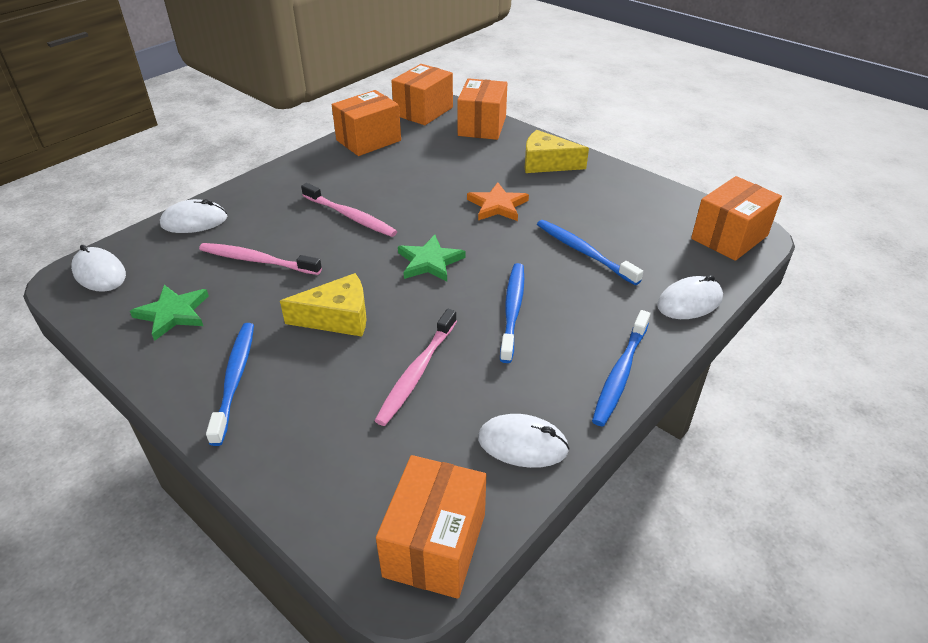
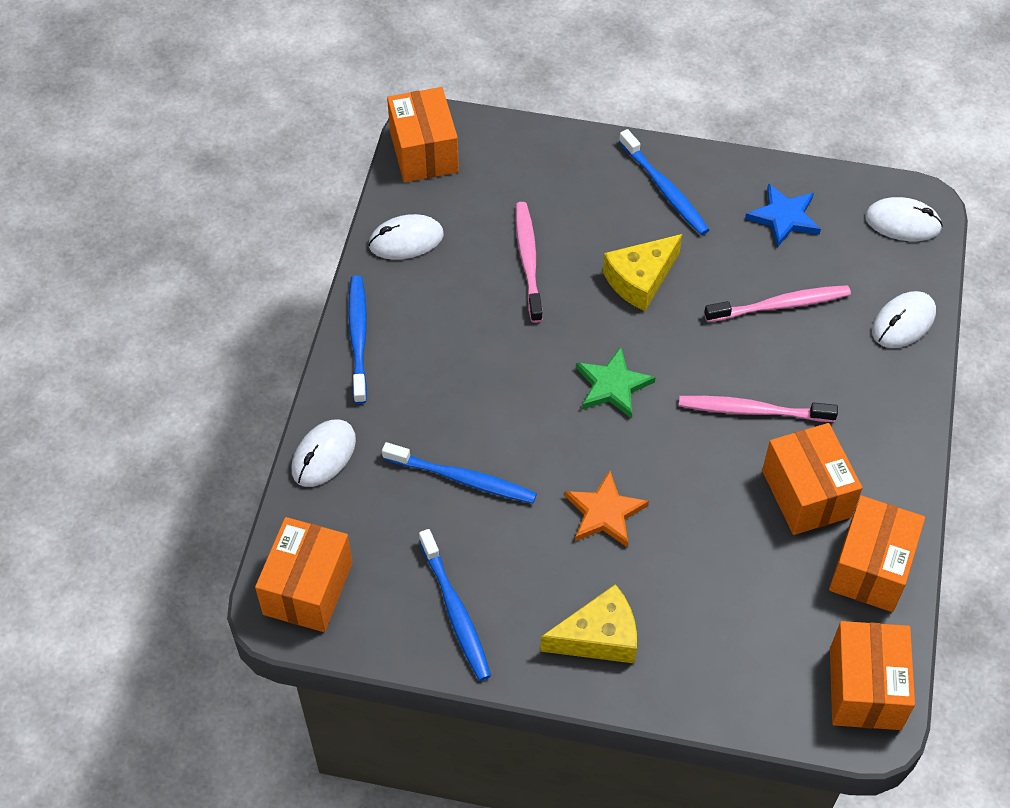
camera: 150 degrees right, 15 degrees up
(173, 313) = (784, 217): green star -> blue star
(482, 126) = (749, 690): orange box -> orange box (806, 493)
(512, 310) = (490, 363): blue toothbrush -> blue toothbrush (456, 612)

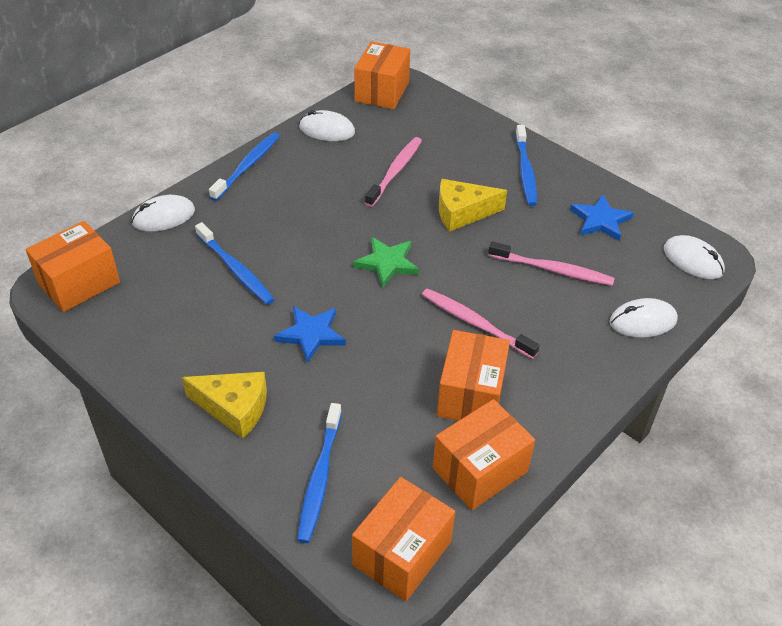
camera: 30 degrees right, 10 degrees down
(456, 612) = (155, 343): blue toothbrush -> blue toothbrush (319, 478)
(605, 513) = (311, 334): orange star -> blue star

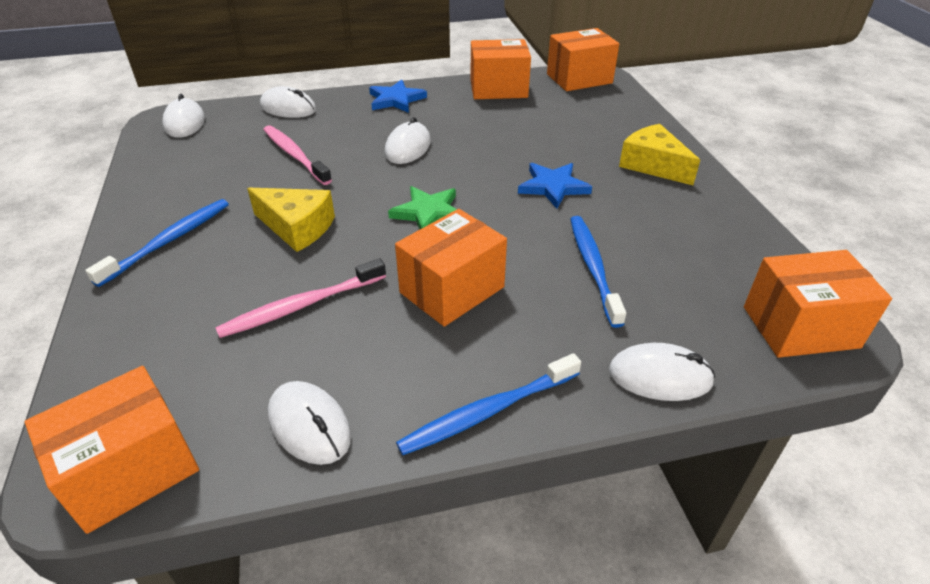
camera: 145 degrees left, 5 degrees down
(319, 478) = (608, 115): blue toothbrush -> none
(471, 395) = (463, 116): orange box -> orange box (452, 290)
(475, 323) = (408, 147): pink toothbrush -> white mouse
(600, 220) = (192, 171): blue star -> blue star (396, 100)

